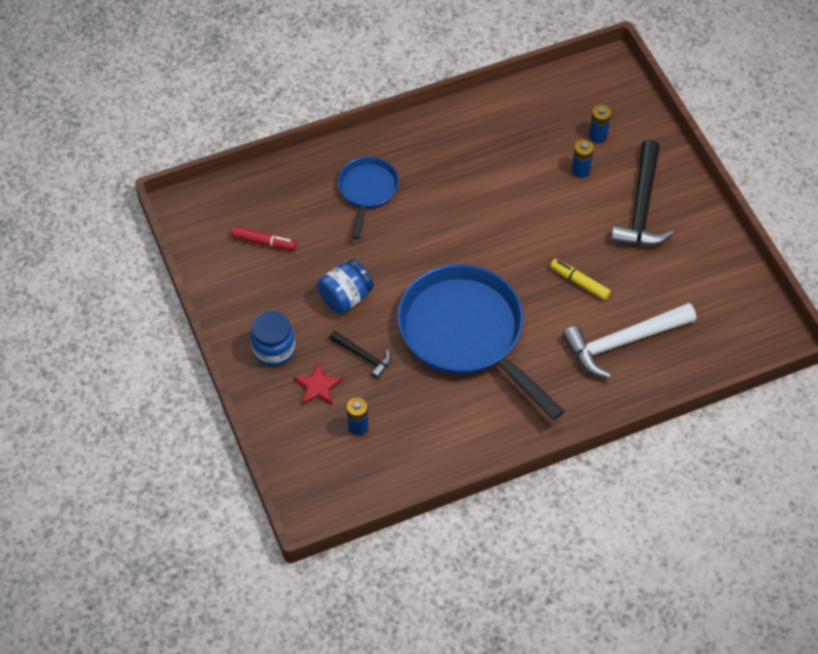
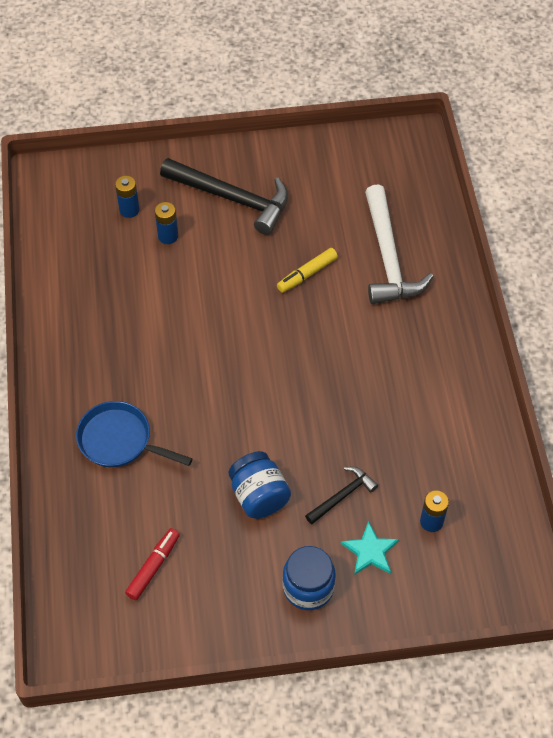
camera: 75 degrees left, 0 degrees up
(318, 386) = (370, 551): red star -> turquoise star
(466, 334) = (341, 390): blue pan -> none

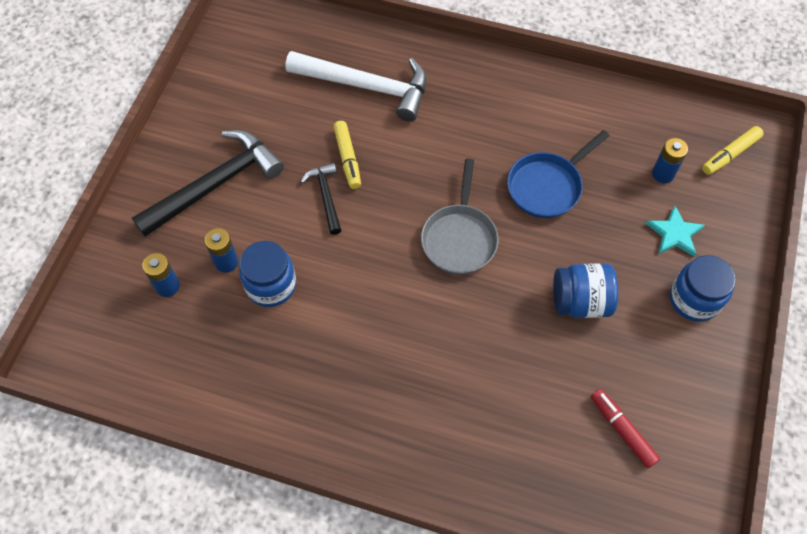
camera: 65 degrees left, 5 degrees up
(119, 440) = (459, 407): blue pan -> blue pan (547, 186)
(163, 273) = (271, 285): none -> blue jar
(273, 383) = (459, 238): none -> grey pan
(342, 495) = (608, 231): black hammer -> black hammer (326, 196)
(489, 574) = (730, 154): none -> yellow marker

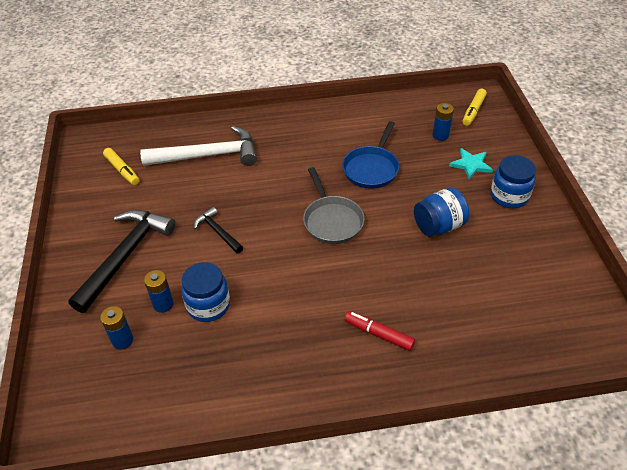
camera: 25 degrees left, 15 degrees down
(347, 158) = (220, 203): yellow marker -> yellow marker (122, 170)
(622, 430) = (519, 291): red marker -> red marker (379, 334)

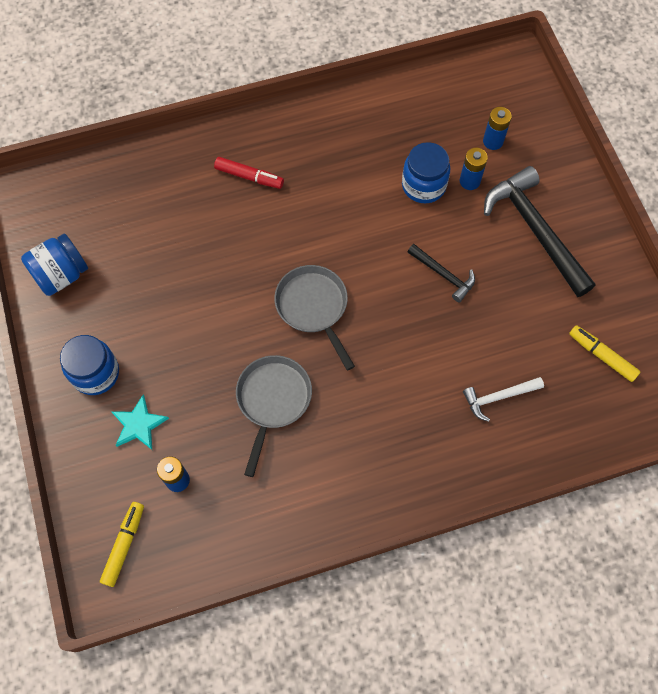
camera: 170 degrees right, 20 degrees up
(125, 256) = (535, 230): black hammer -> black hammer turned 135 degrees clockwise
(208, 155) = (498, 397): white hammer -> white hammer, size x0.51
(371, 168) = (272, 400): blue pan -> grey pan
(439, 226) = (186, 315): blue jar -> blue jar (61, 275)

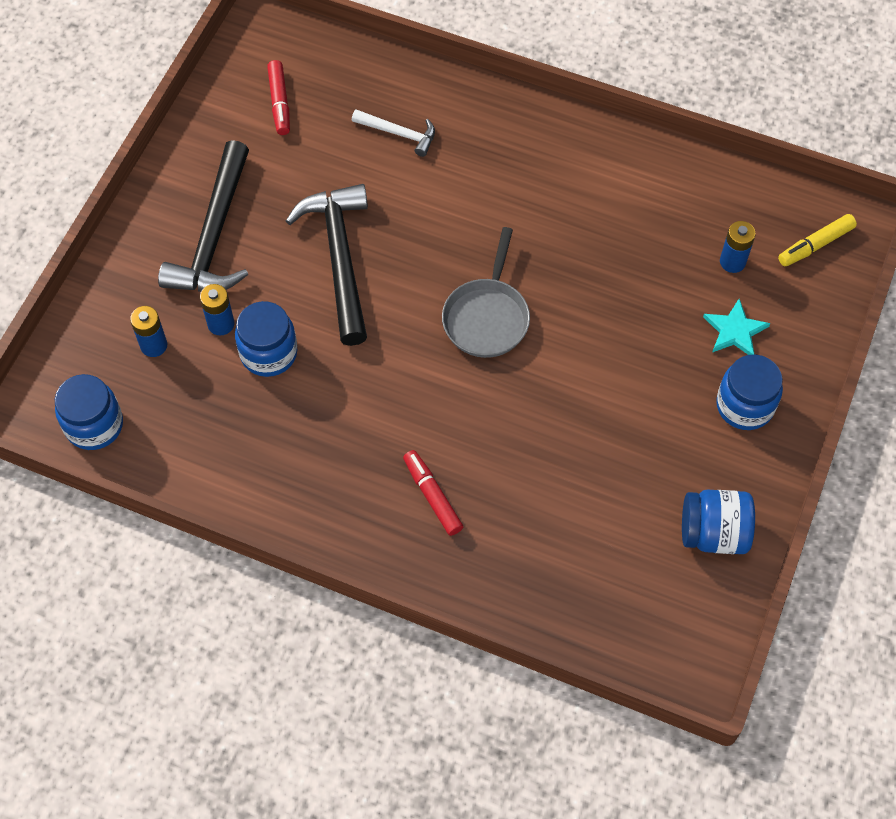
camera: 140 degrees left, 5 degrees down
(272, 400) = (595, 266): grey pan -> none
(443, 275) = (339, 259): black hammer -> black hammer, size x1.96
(474, 79) = (94, 425): none -> blue jar
(602, 355) = (279, 102): yellow marker -> red marker

